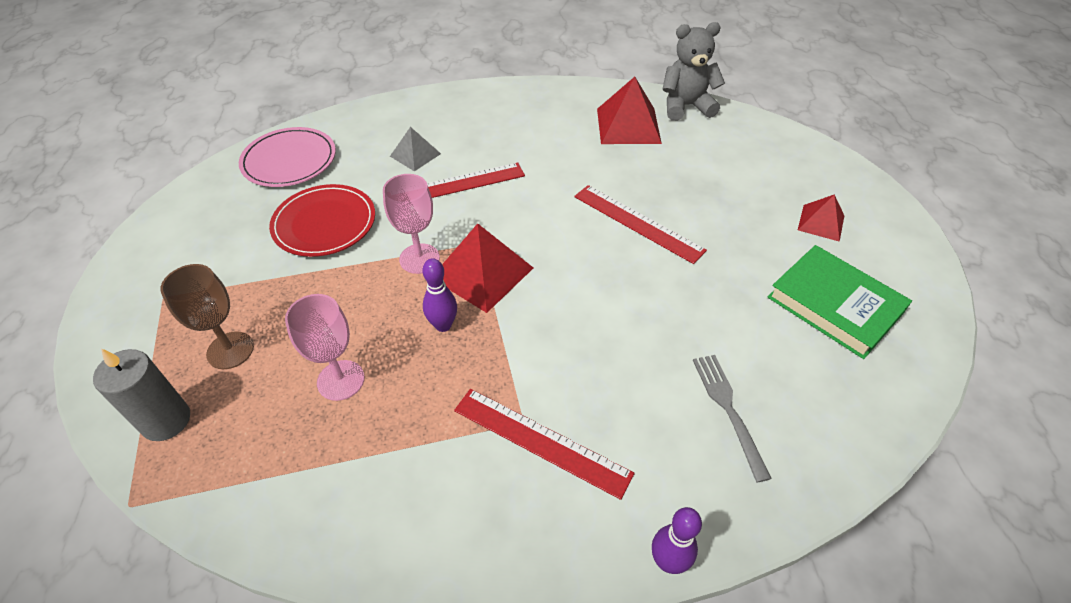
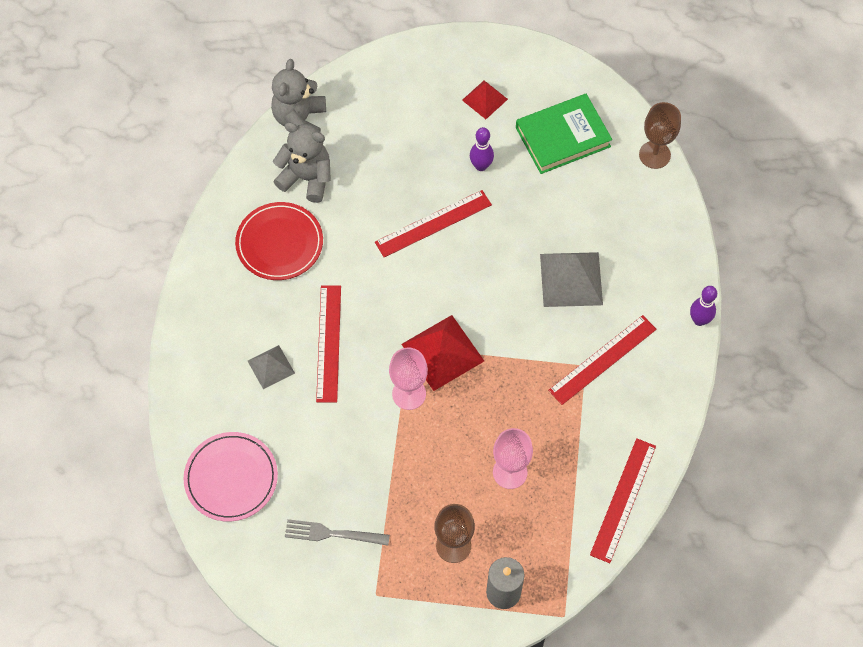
camera: 70 degrees left, 15 degrees up
(324, 223) = (336, 459): red plate -> red plate (279, 243)
(324, 534) = (623, 499): none -> red ruler
(443, 325) = (485, 393): purple bowling pin -> purple bowling pin (481, 166)
(628, 125) = (307, 178): red pyramid -> grey teddy bear
(642, 370) = (571, 279): none -> grey pyramid
(728, 409) = (618, 243): grey fork -> grey fork (332, 534)
(895, 415) = (654, 155): none -> brown goblet

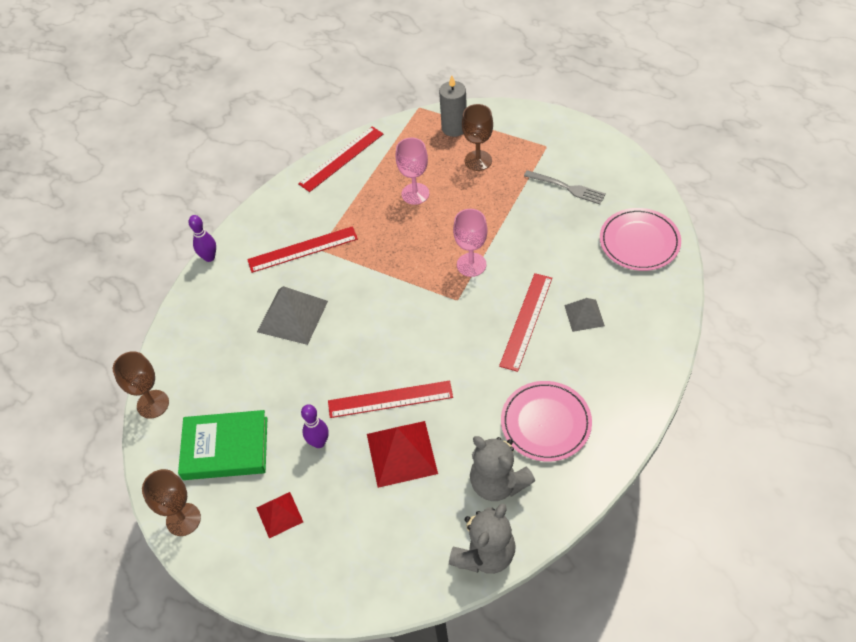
camera: 155 degrees left, 10 degrees down
(279, 243) = (545, 423): red plate -> pink plate
(442, 352) = (430, 288): red pyramid -> red pyramid (402, 453)
(564, 72) = (183, 519): none -> brown goblet

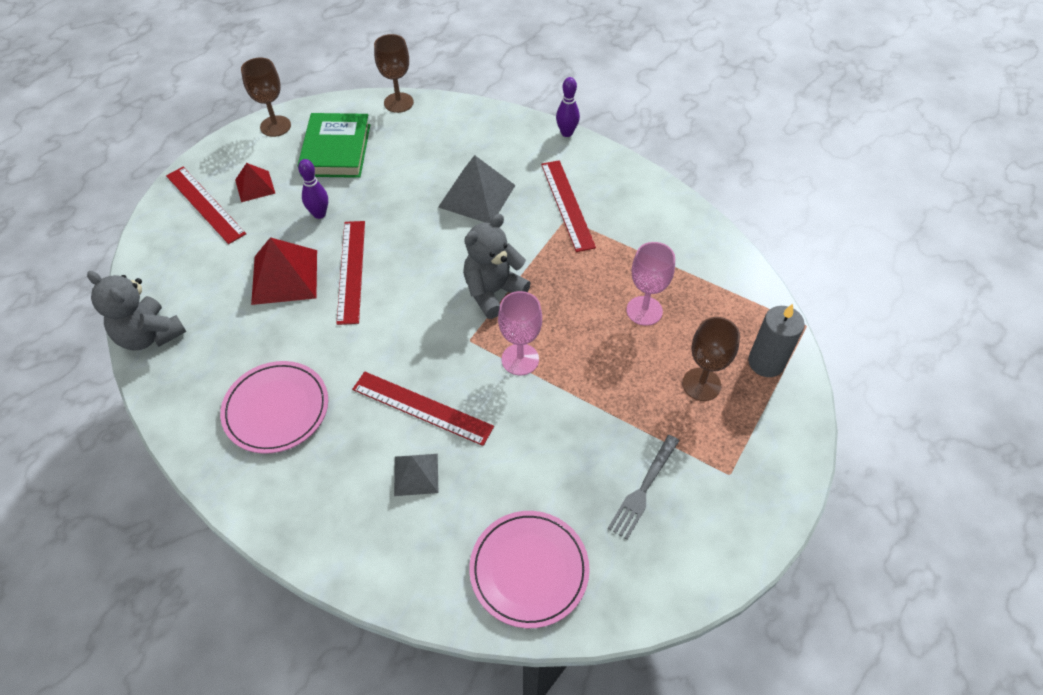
camera: 90 degrees right, 0 degrees up
(341, 159) = (708, 241): red ruler -> red ruler (205, 204)
(498, 483) = (220, 355): grey teddy bear -> grey teddy bear (493, 292)

